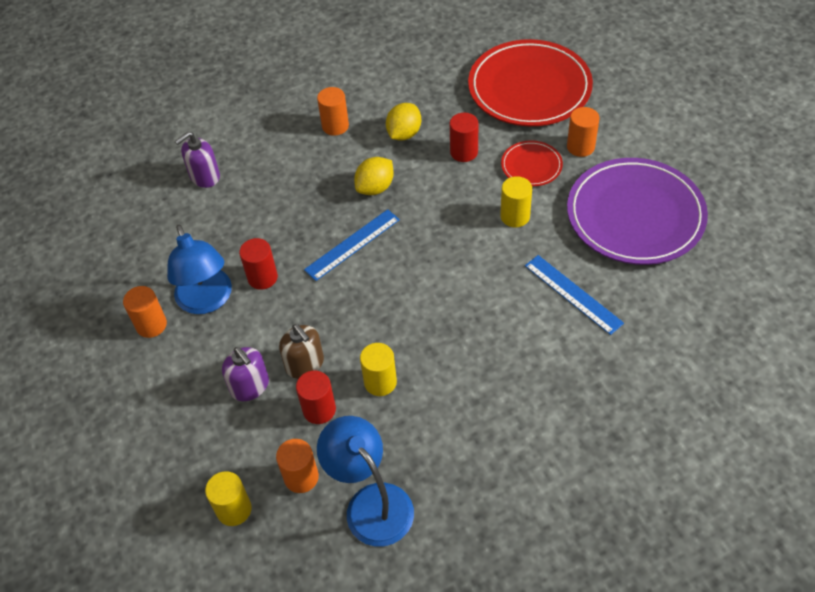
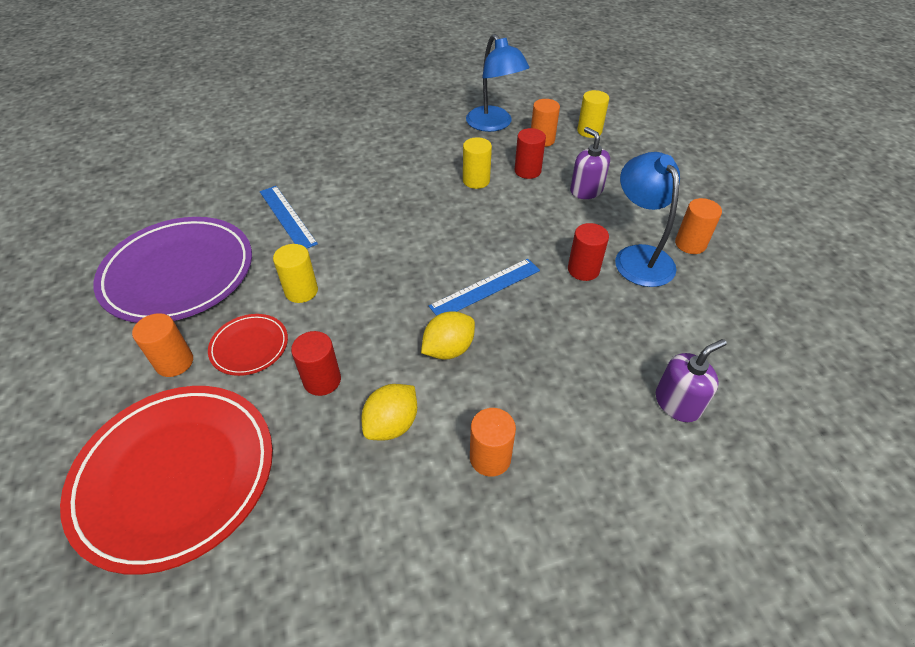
camera: 175 degrees left, 5 degrees down
(305, 364) = (539, 199): brown soap dispenser -> none

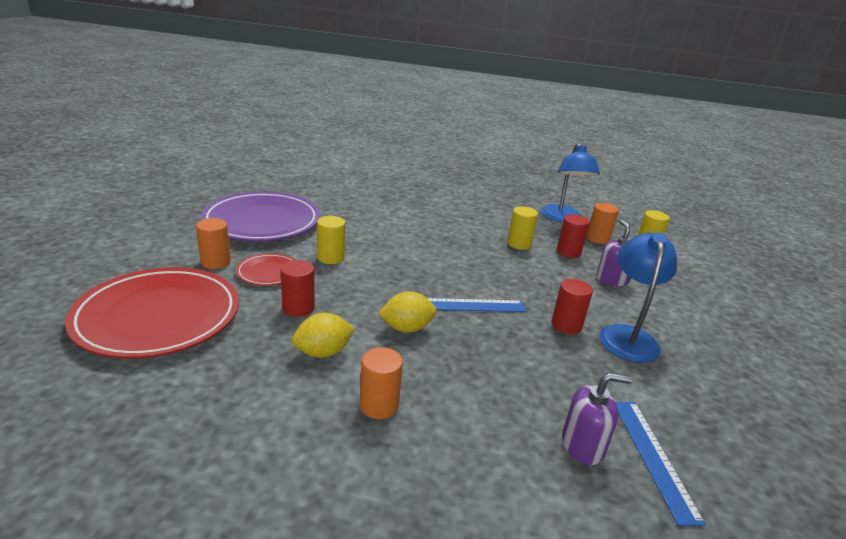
camera: 25 degrees right, 20 degrees down
(287, 217) = (358, 218): blue ruler -> blue ruler (653, 457)
(690, 244) = (689, 346): orange cylinder -> none

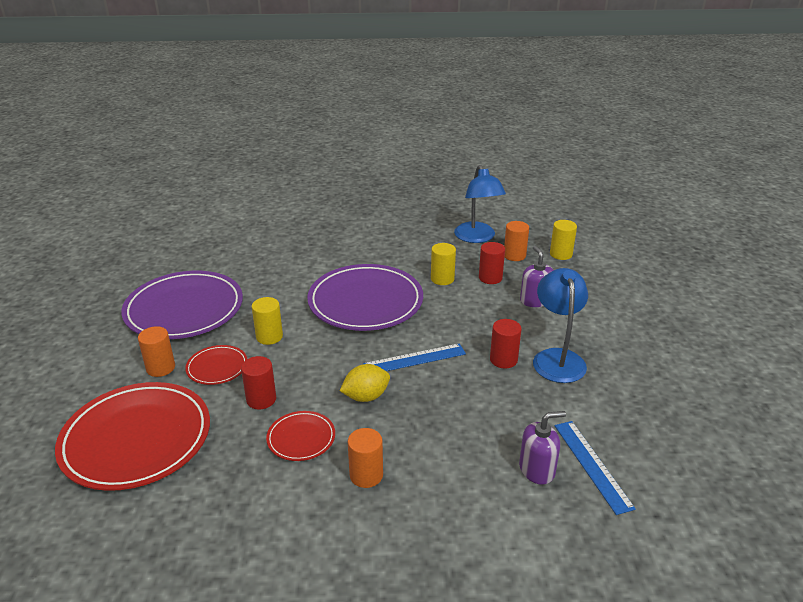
camera: 10 degrees left, 5 degrees up
(323, 352) = (301, 438): yellow lemon -> red plate
(436, 248) = (365, 302): none -> purple plate

